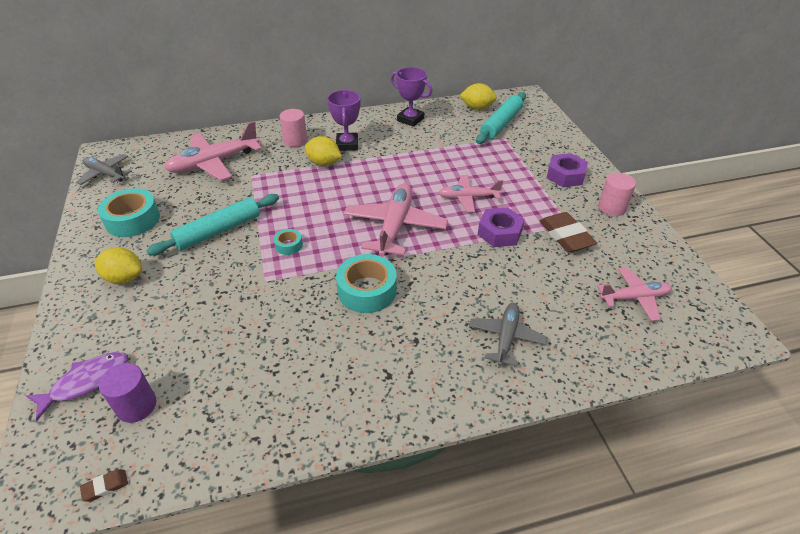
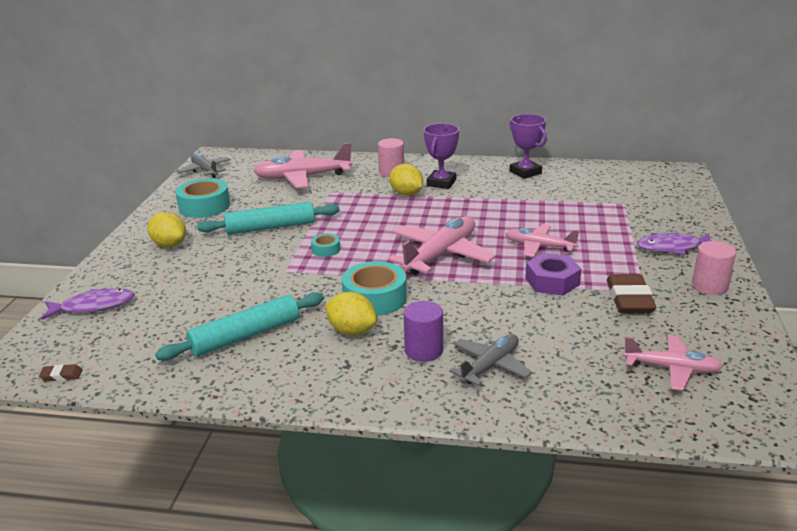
camera: 25 degrees right, 15 degrees down
(136, 406) = (119, 331): purple cylinder -> purple cylinder (423, 350)
(477, 108) = (611, 173): yellow lemon -> yellow lemon (352, 331)
(501, 124) = (629, 191): turquoise rolling pin -> turquoise rolling pin (245, 336)
(565, 175) = (673, 248): purple nut -> purple fish

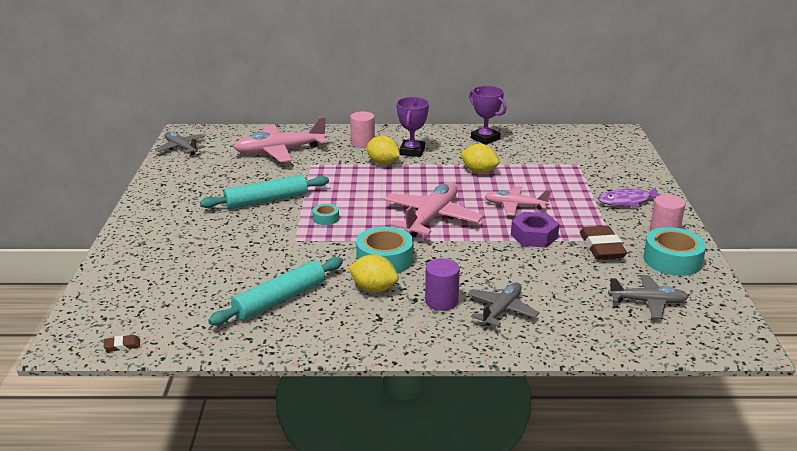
camera: 10 degrees left, 0 degrees up
(93, 306) = (125, 282): purple fish -> none
(169, 245) = (175, 221): yellow lemon -> yellow lemon (479, 171)
(204, 206) = (195, 183): turquoise tape -> turquoise tape (672, 260)
(672, 369) = (648, 302): pink plane -> grey plane

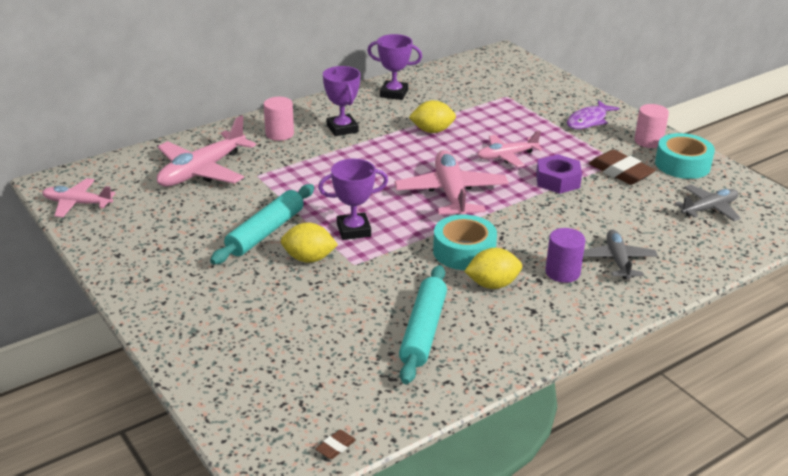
camera: 35 degrees left, 5 degrees up
(181, 148) = (77, 203): grey plane -> pink plane
(326, 218) = (353, 230): turquoise tape -> purple trophy
(383, 163) = (330, 150): yellow lemon -> yellow lemon (309, 258)

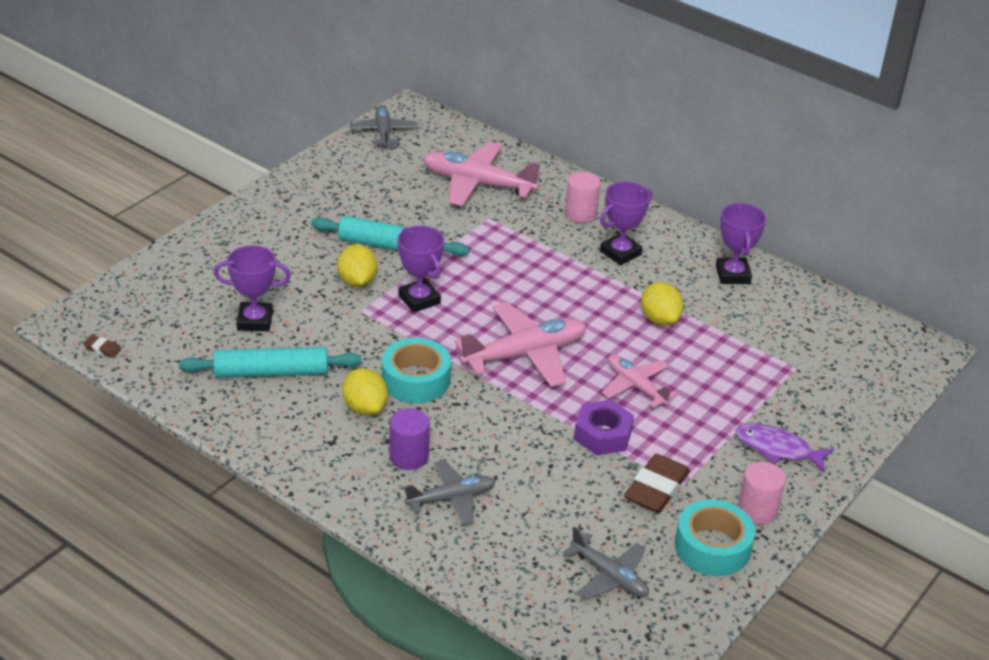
camera: 70 degrees right, 5 degrees up
(77, 203) = (383, 132): pink plane -> grey plane
(338, 329) = (255, 321): none -> purple trophy

